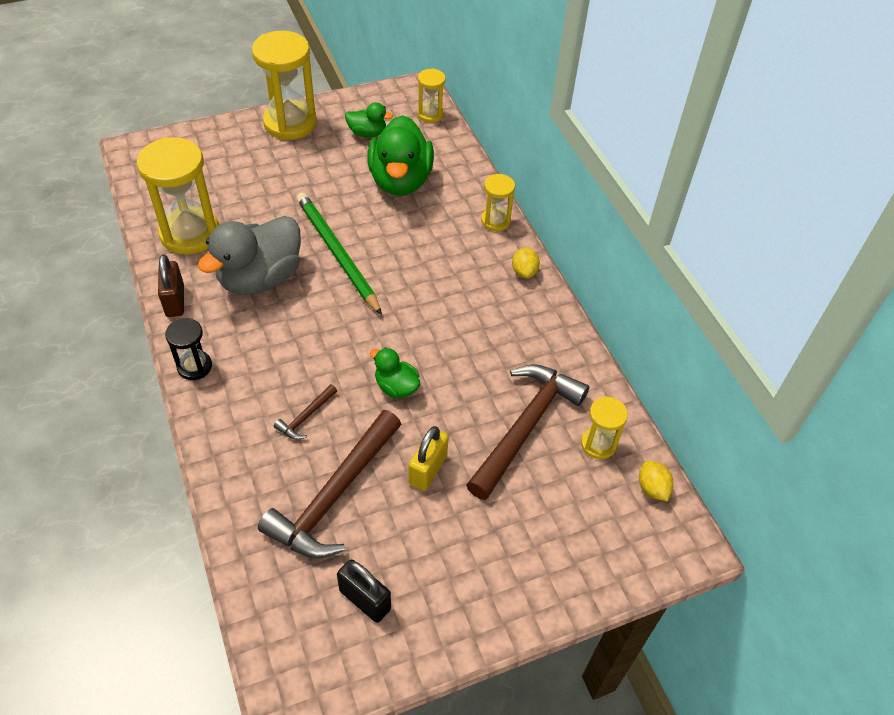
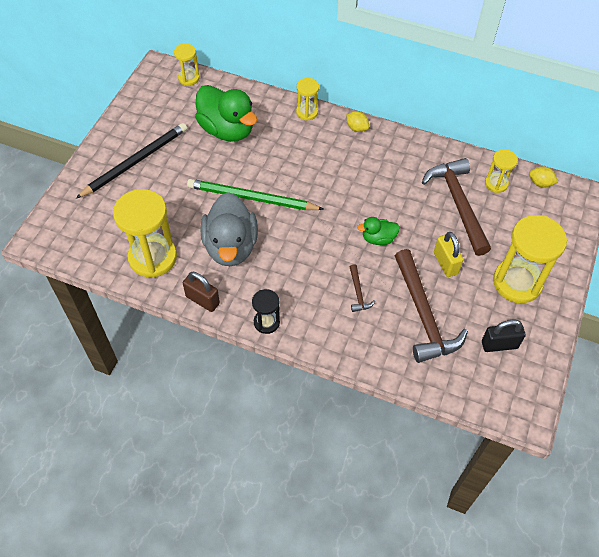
camera: 45 degrees left, 5 degrees up
(288, 148) = (135, 161): none -> black pencil
(290, 123) = (113, 146): yellow hourglass -> yellow hourglass (517, 282)
(367, 133) = (169, 117): green duck -> none

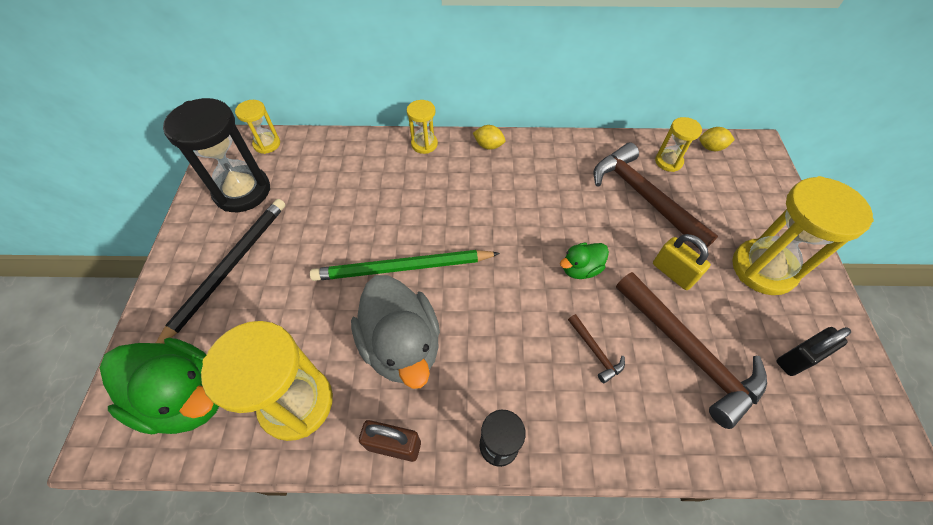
camera: 20 degrees left, 0 degrees up
(160, 110) = (242, 191): none -> black hourglass
(227, 130) = (337, 191): green duck -> green duck (187, 397)

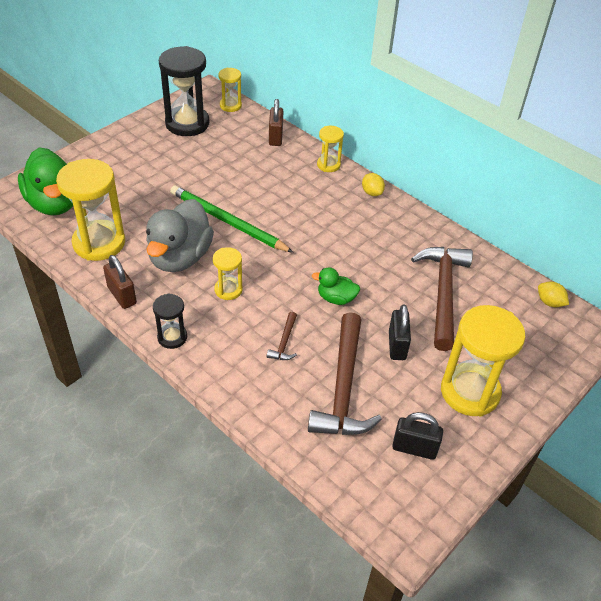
camera: 40 degrees right, 10 degrees down
(229, 268) = (136, 158): black pencil -> none
(347, 148) = (275, 137): none -> brown padlock
(668, 162) = (497, 287): yellow hourglass -> yellow hourglass (228, 290)
(673, 273) = (397, 345): yellow padlock -> black padlock

